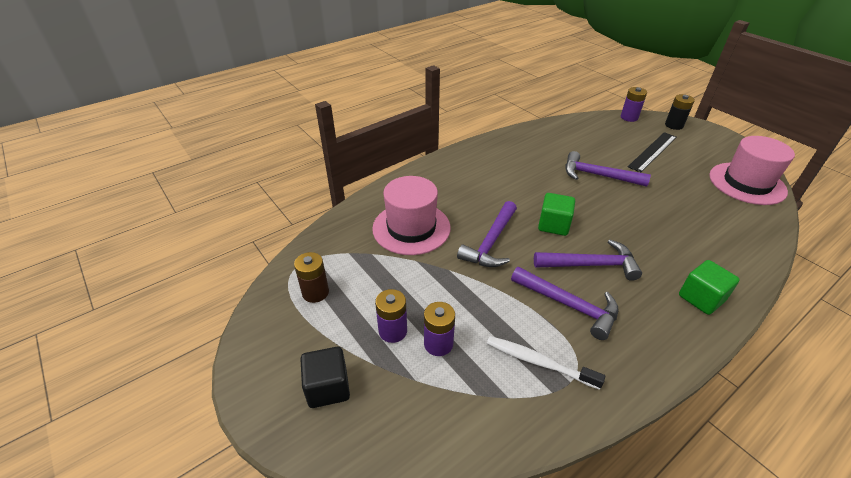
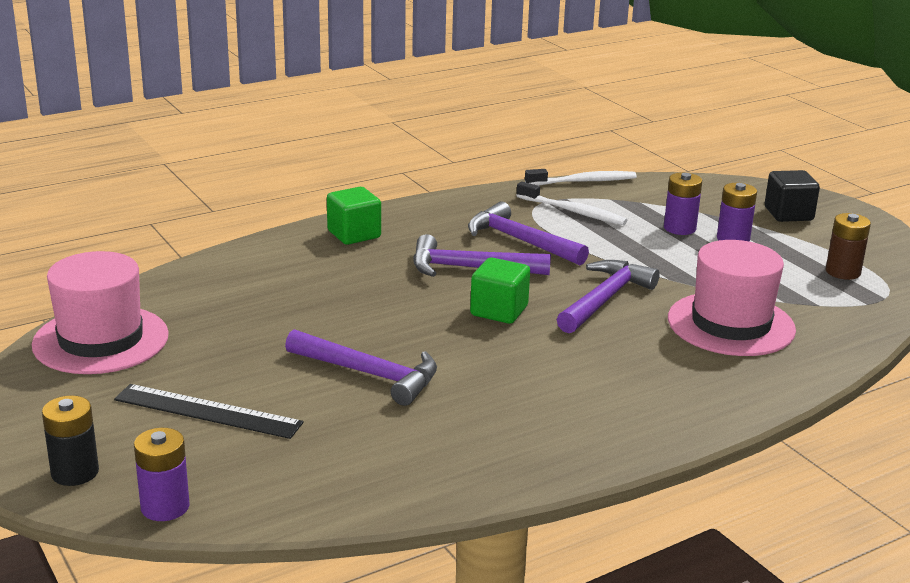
camera: 175 degrees left, 15 degrees down
(544, 437) = (583, 181): none -> white toothbrush
(652, 151) = (207, 411): black ruler -> black ruler turned 60 degrees clockwise

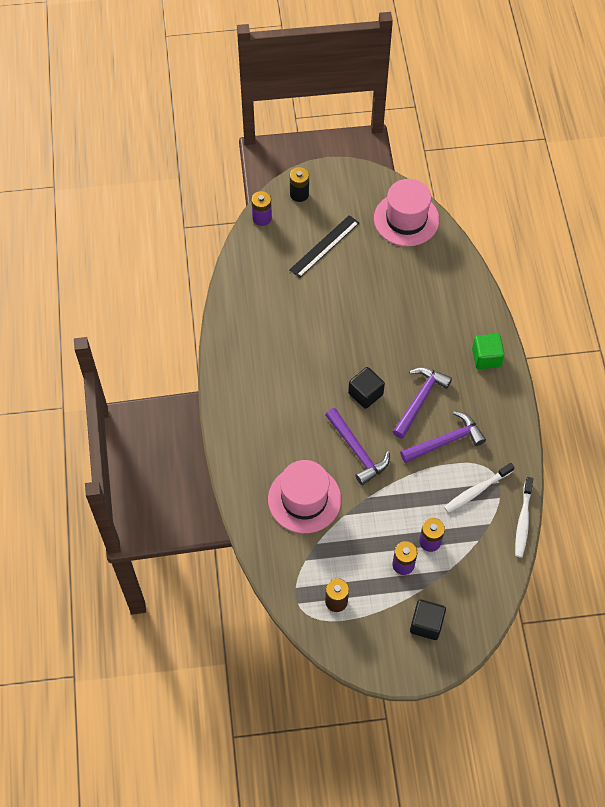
camera: 115 degrees right, 35 degrees up
(370, 374) = (328, 315): purple hammer -> none
(499, 311) = (365, 394): green cube -> black cube

